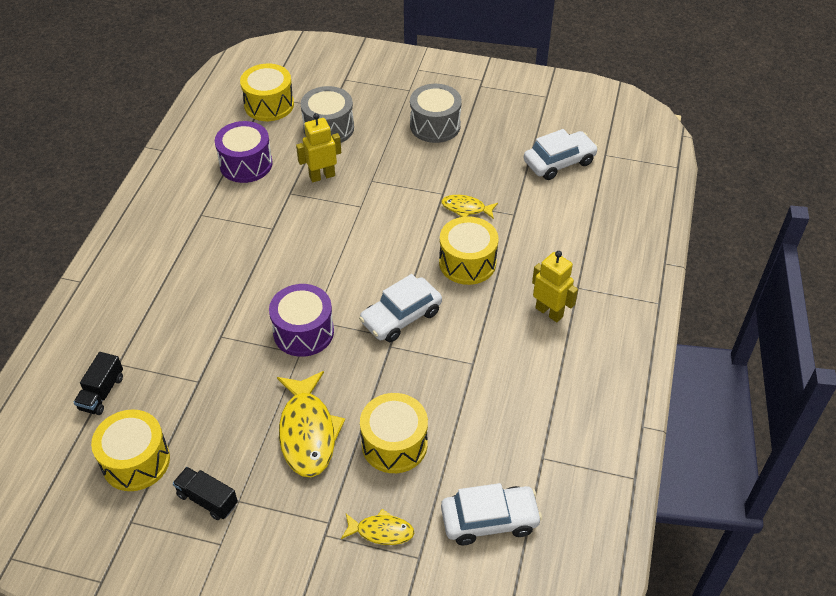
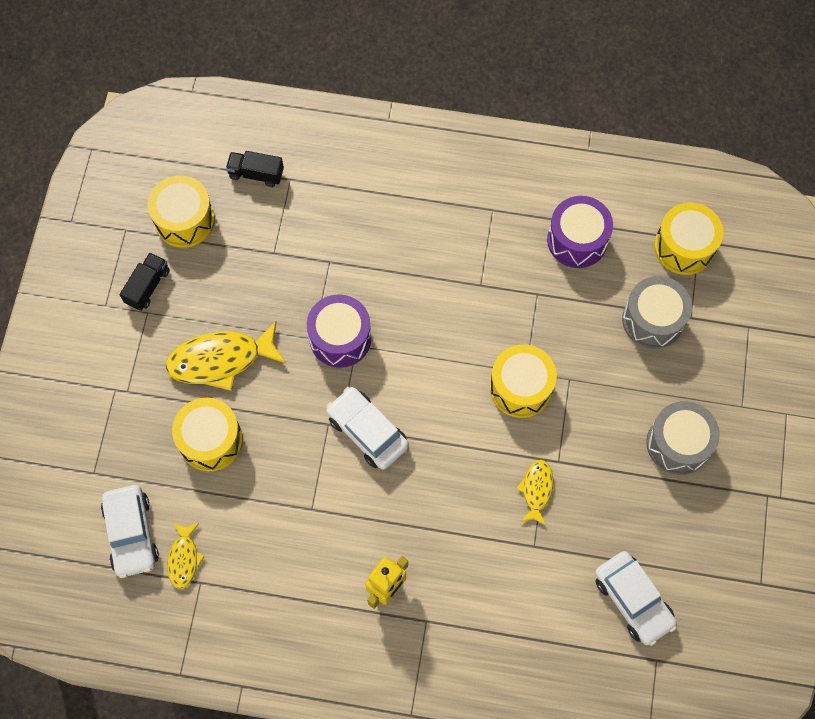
camera: 85 degrees right, 20 degrees up
(322, 176) = (569, 324): yellow robot -> none
(381, 531) = (118, 438): yellow fish -> yellow fish (184, 558)
(467, 262) = (451, 496): yellow drum -> yellow drum (520, 387)

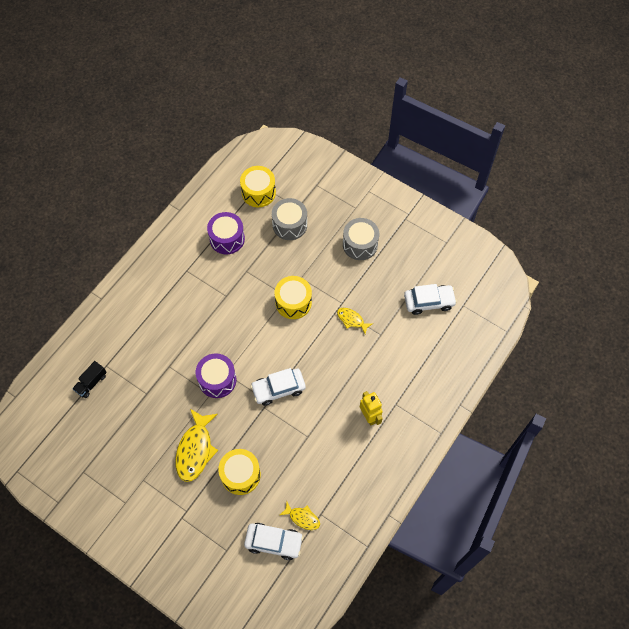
camera: 65 degrees left, 5 degrees down
(147, 286) = (127, 473): black truck -> none
(184, 220) = (97, 435): yellow drum -> none

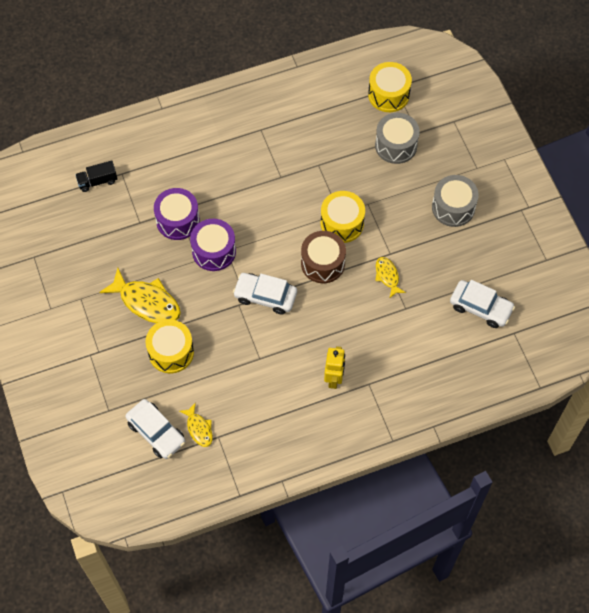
camera: 35 degrees right, 0 degrees up
(195, 450) = (147, 302): yellow fish -> yellow fish turned 105 degrees counterclockwise
(227, 239) = (323, 122): purple drum -> purple drum (178, 220)
(301, 339) = (323, 263): none -> brown drum

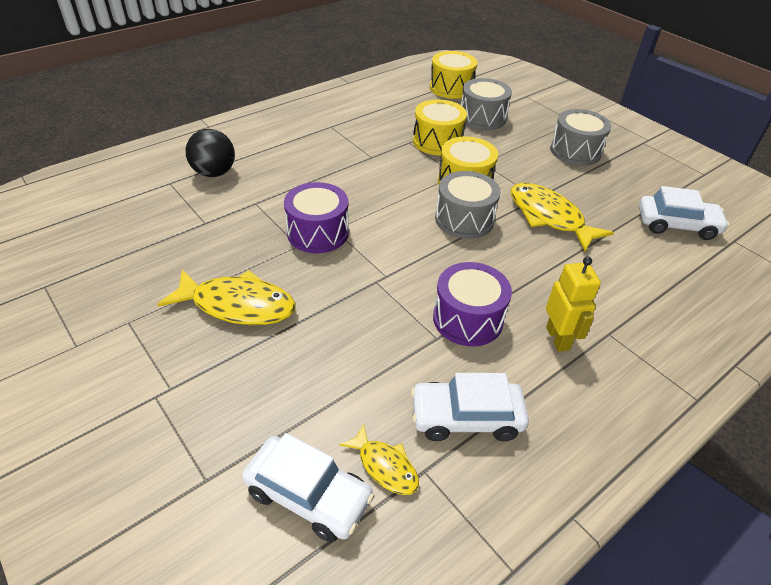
camera: 20 degrees left, 20 degrees down
(97, 181) = (137, 194): black truck -> none
(155, 169) = (214, 173): none -> black ball
(171, 352) = (295, 360): yellow drum -> yellow drum (437, 141)
(178, 220) = (258, 212): purple drum -> purple drum (468, 319)
(265, 296) = (409, 265): white car -> white car (466, 417)
(323, 263) = (464, 219): brown drum -> grey drum
(387, 276) = (549, 217): yellow fish -> yellow fish, size x1.85

